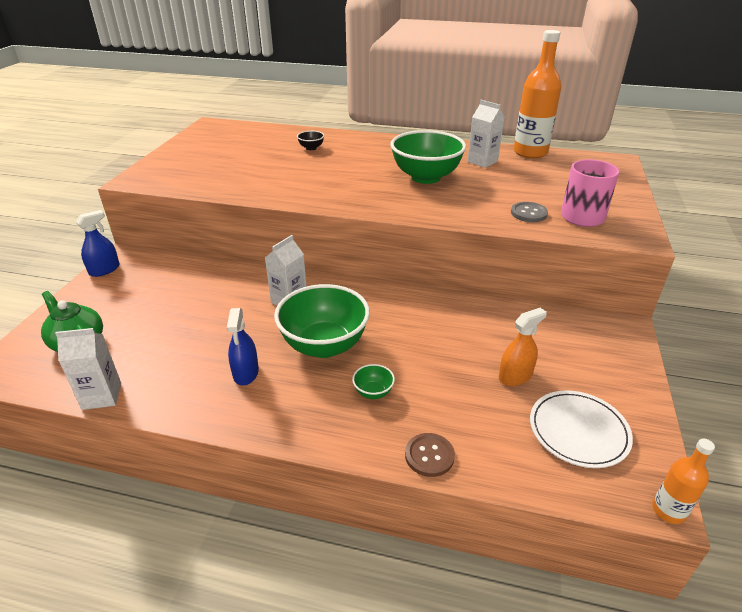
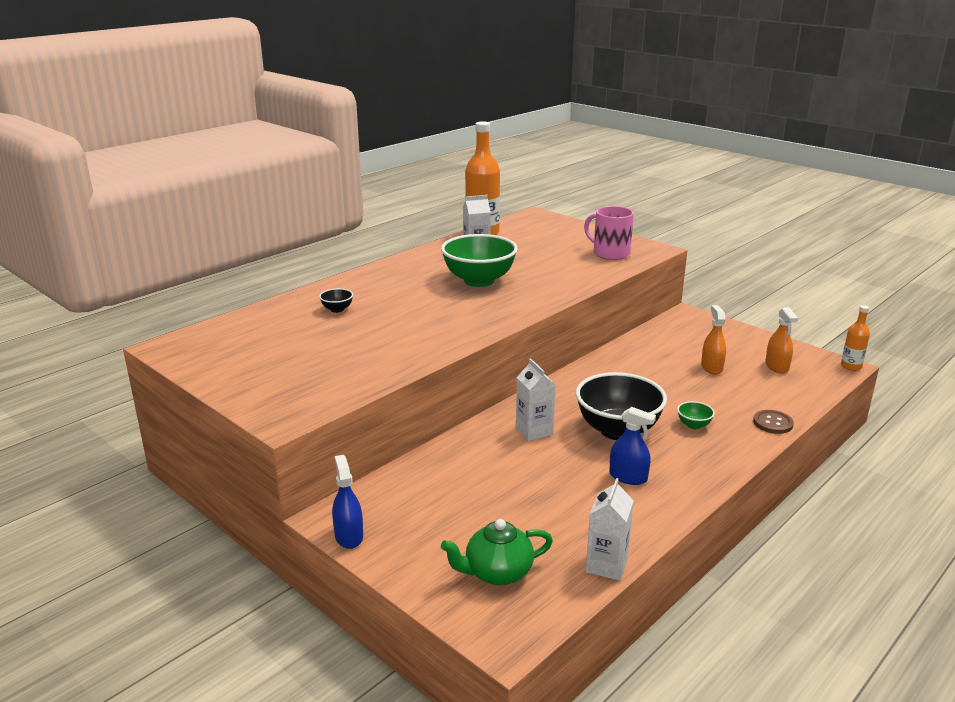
camera: 60 degrees left, 10 degrees down
(324, 345) = (617, 430): green bowl -> black bowl
(528, 213) = (587, 267): grey button -> none
(578, 431) = (777, 366): white plate -> orange spray bottle

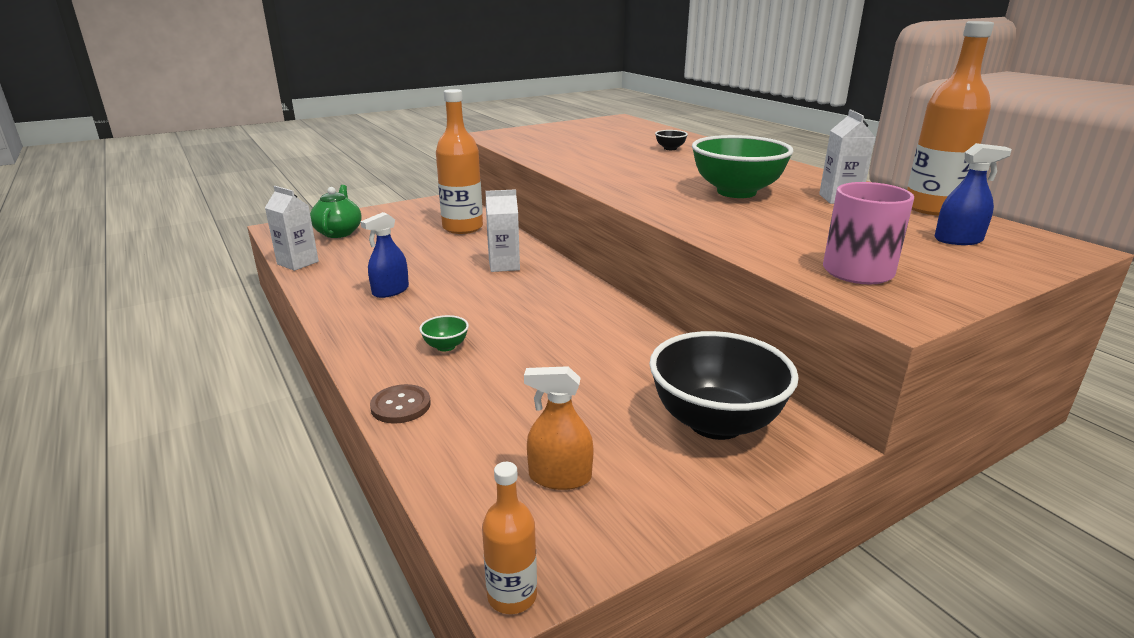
camera: 105 degrees right, 0 degrees up
(349, 536) = (425, 202): blue spray bottle -> blue spray bottle (958, 240)
(441, 479) = (462, 228): none -> orange bottle
(617, 430) = (472, 302): black bowl -> black bowl (715, 422)
(711, 367) = (587, 404): orange spray bottle -> none

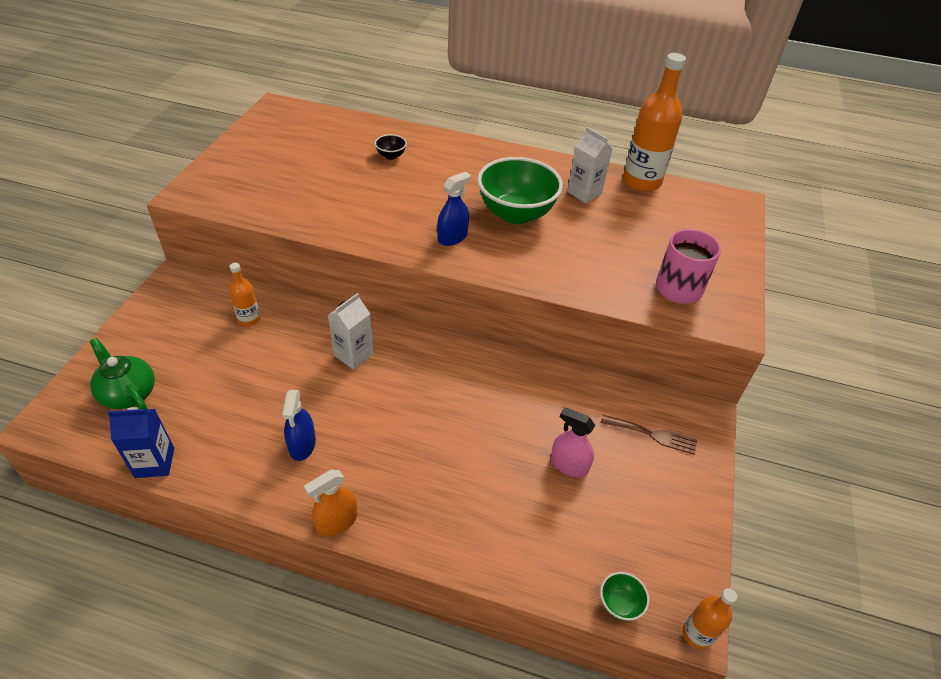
camera: 45 degrees left, 20 degrees up
(298, 263) = (154, 463): white carton -> blue carton
(400, 406) = (477, 557): brown button -> none
(446, 346) = (430, 478): green bowl -> green bowl (619, 604)
(462, 228) = (249, 319): orange bottle -> orange bottle, size x0.51
(560, 477) = (630, 539): orange spray bottle -> orange spray bottle (337, 521)
(582, 397) = (569, 465): none -> pink spray bottle
(715, 422) = (653, 435): black bowl -> brown fork
(958, 240) = (687, 219): blue spray bottle -> blue spray bottle (452, 237)

